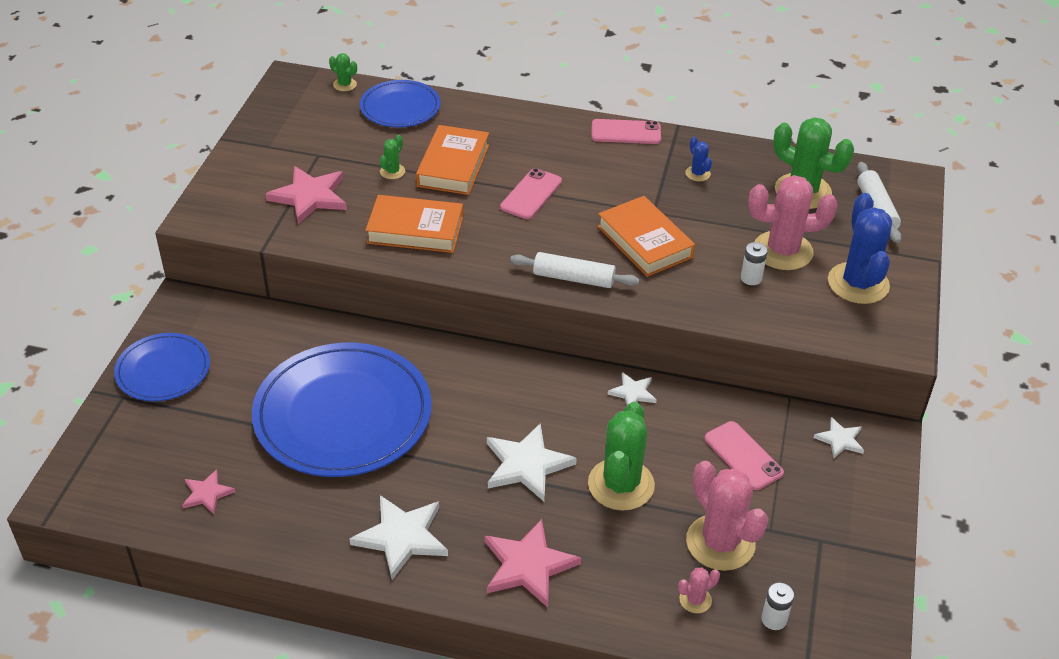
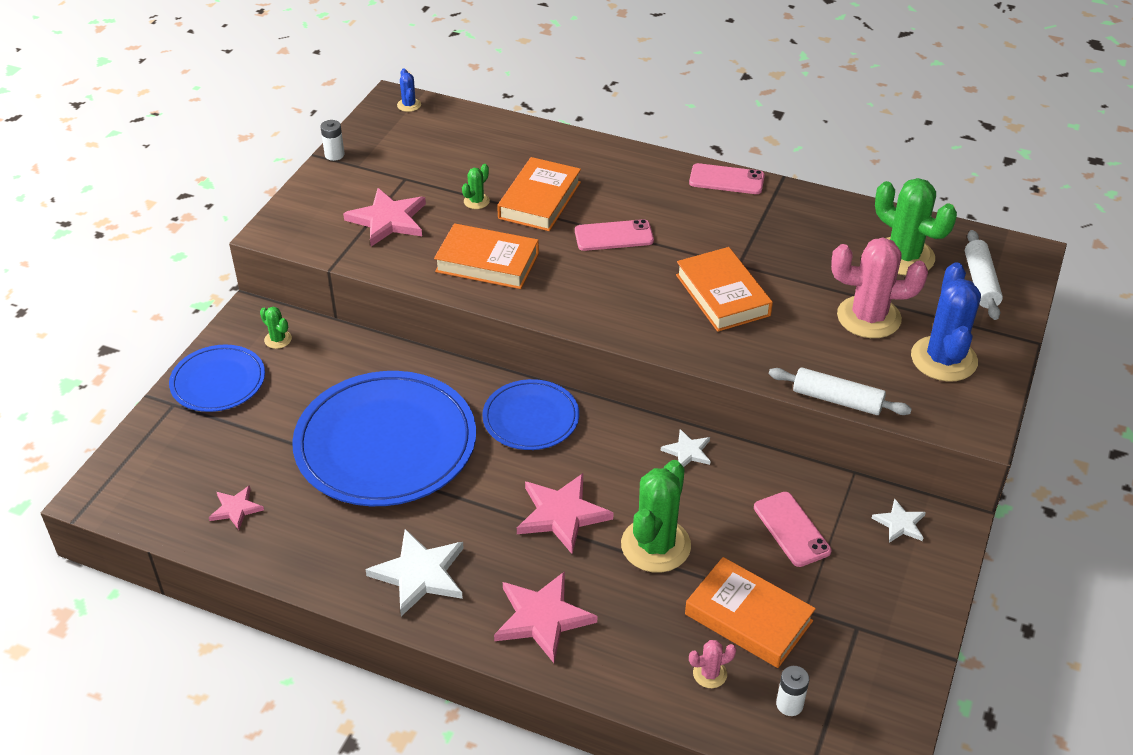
camera: 10 degrees right, 0 degrees up
(345, 85) = (447, 109): green cactus -> green cactus (278, 339)
(400, 107) = (498, 136): blue plate -> blue plate (531, 418)
(527, 465) = (562, 514): white star -> pink star
(531, 194) = (614, 236): pink phone -> pink phone turned 45 degrees clockwise
(573, 278) = (640, 326): white rolling pin -> white rolling pin (837, 400)
(697, 174) = (794, 229): blue cactus -> blue cactus (409, 105)
(720, 543) = (748, 617): pink cactus -> orange book
(751, 278) = (828, 343): white battery -> white battery (334, 155)

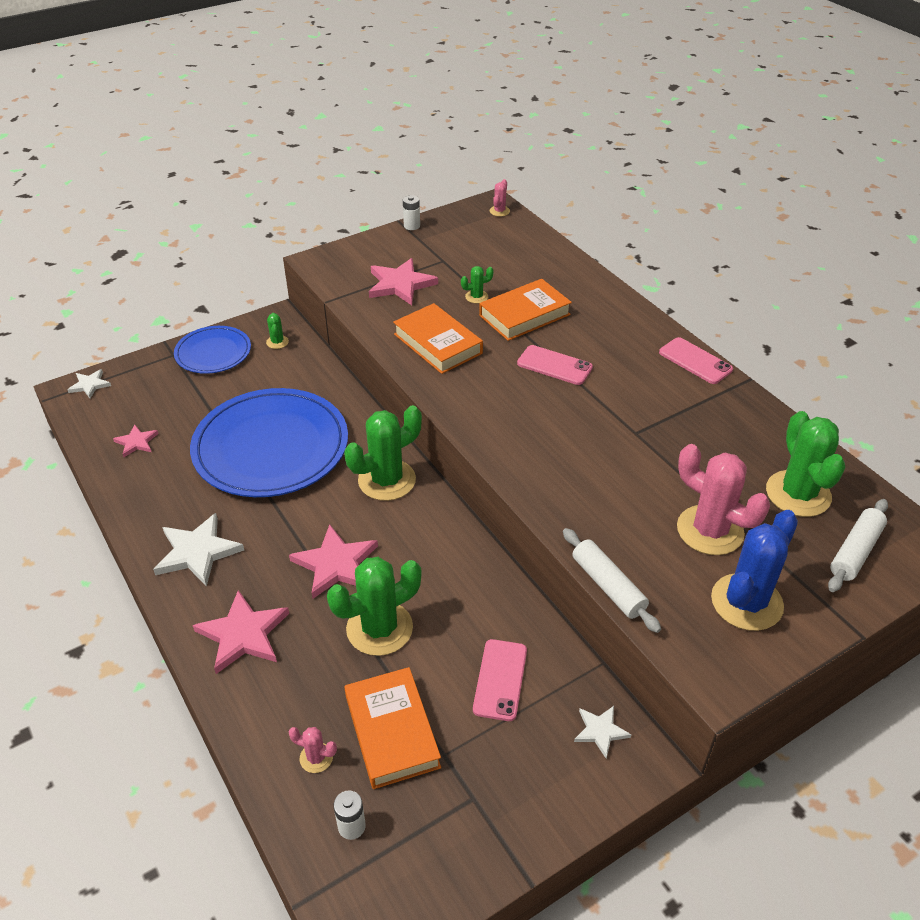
camera: 35 degrees right, 0 degrees up
(409, 105) = (499, 211): blue cactus -> pink cactus
(531, 418) = (387, 480): blue plate -> green cactus
(687, 451) = (478, 568): white star -> white star (90, 385)
(722, 295) = (596, 451): orange book -> none

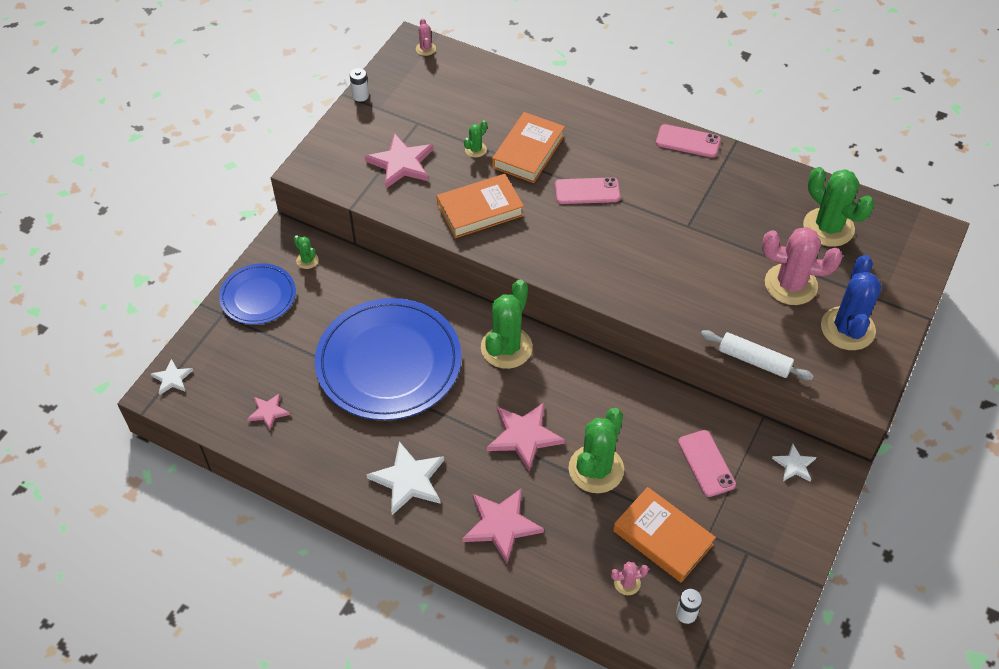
camera: 30 degrees left, 10 degrees up
(437, 344) = (480, 210): orange book -> orange book turned 45 degrees counterclockwise
(855, 552) = (890, 257): white rolling pin -> none

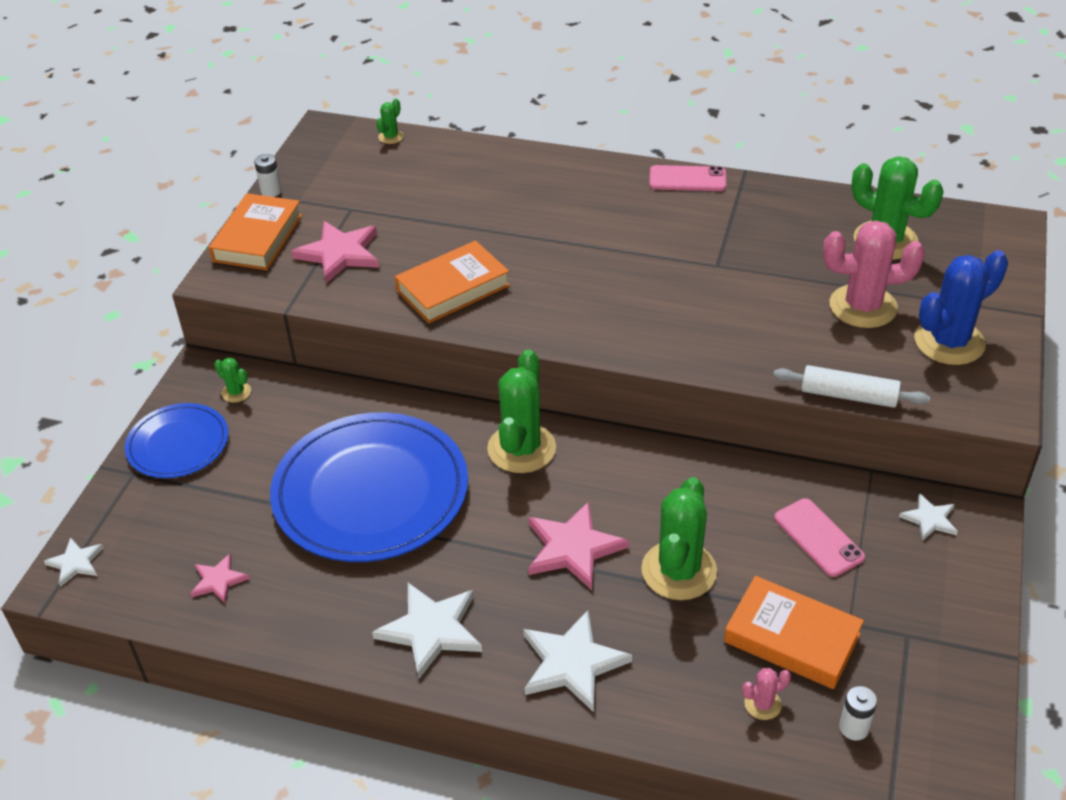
camera: 10 degrees left, 10 degrees down
(425, 49) = (341, 133): pink cactus -> none
(475, 149) = (430, 225): green cactus -> green cactus (391, 137)
(501, 525) = (572, 663): pink star -> white star
(528, 152) = (497, 218): orange book -> orange book (258, 238)
(587, 191) = (581, 248): pink phone -> none
(847, 329) = (949, 342): blue cactus -> blue cactus turned 60 degrees clockwise

